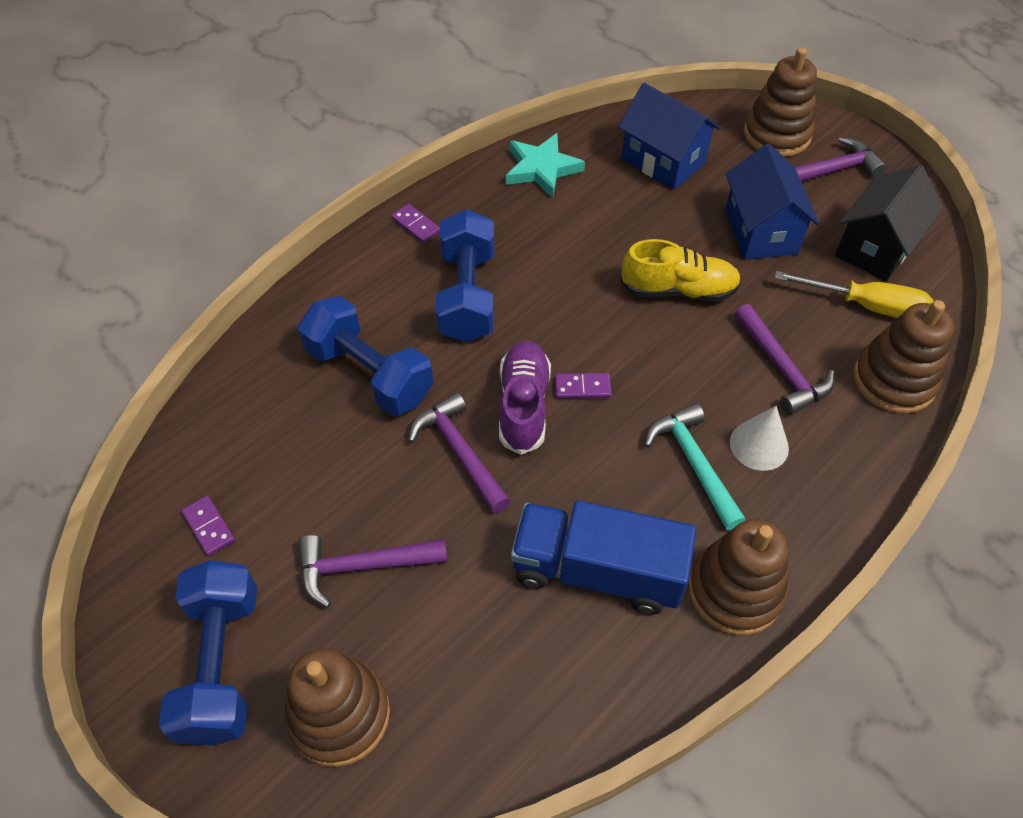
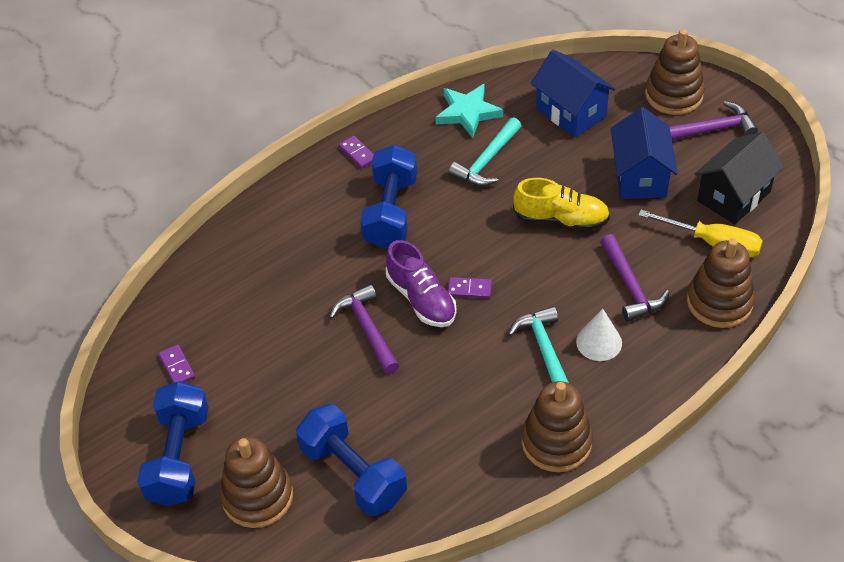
camera: 10 degrees right, 5 degrees down
(362, 566) = (285, 403): purple hammer -> none
(369, 374) = (306, 267): blue dumbbell -> blue dumbbell (353, 473)
(523, 405) = (421, 299): purple shoe -> purple shoe turned 135 degrees clockwise
(575, 224) = (487, 161): none -> turquoise hammer
(597, 570) = (456, 420): blue truck -> none

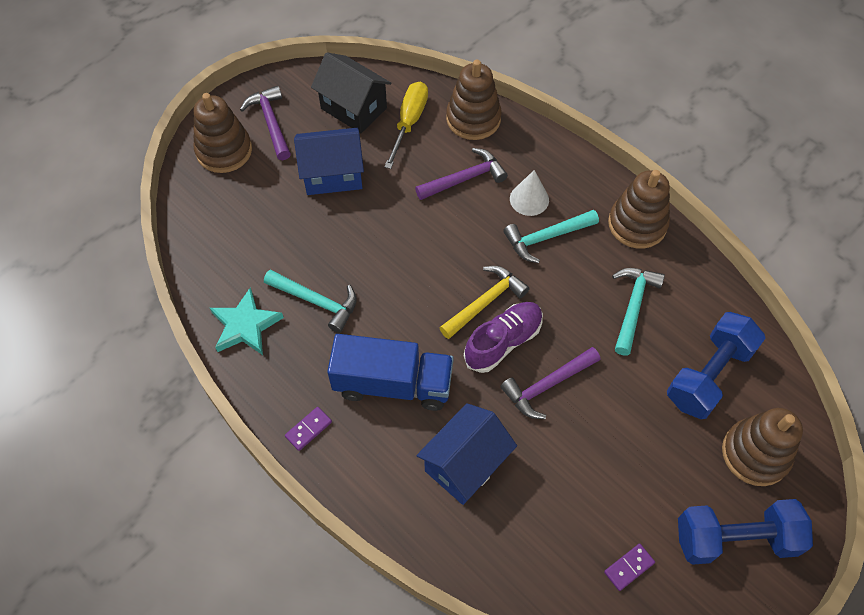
camera: 100 degrees left, 10 degrees up
(391, 212) = (393, 384): blue dumbbell -> blue truck
(447, 418) = (633, 306): none -> turquoise hammer
(469, 289) = (485, 302): purple domino -> yellow hammer
(561, 219) = (391, 234): yellow shoe -> none
(571, 112) = (246, 233): blue house -> blue house (465, 464)

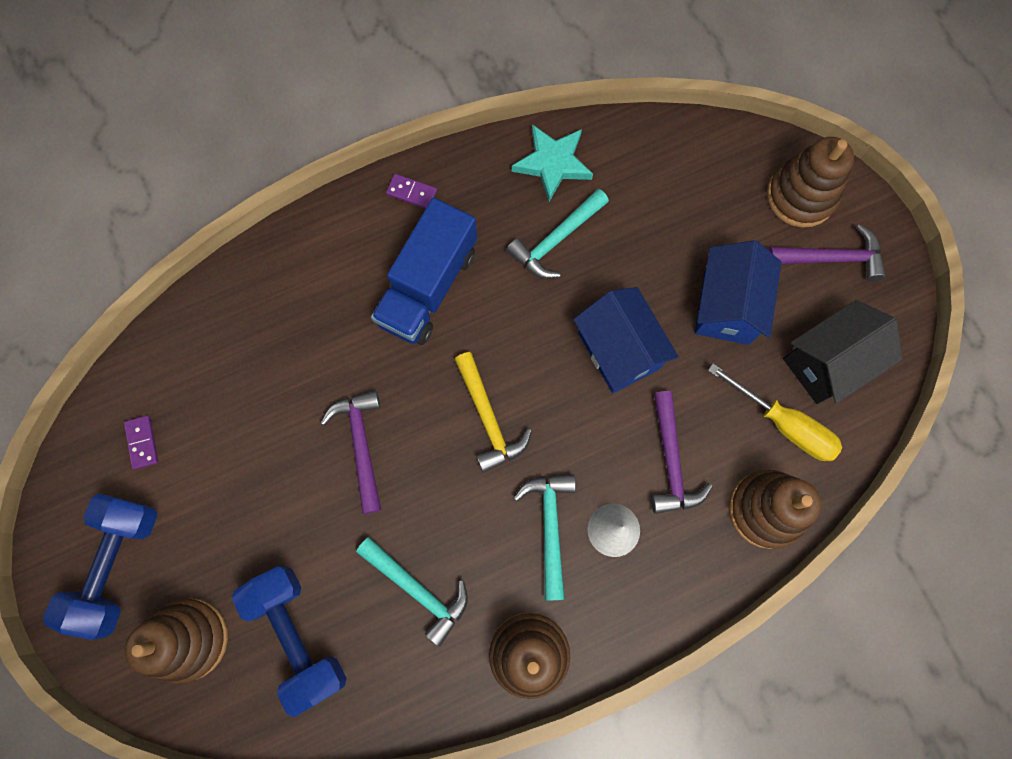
camera: 110 degrees right, 15 degrees up
(308, 429) = (412, 192): purple domino -> purple domino turned 45 degrees counterclockwise
(465, 464) = (312, 327): blue house -> blue house (619, 350)
(503, 342) = (431, 418): purple shoe -> none

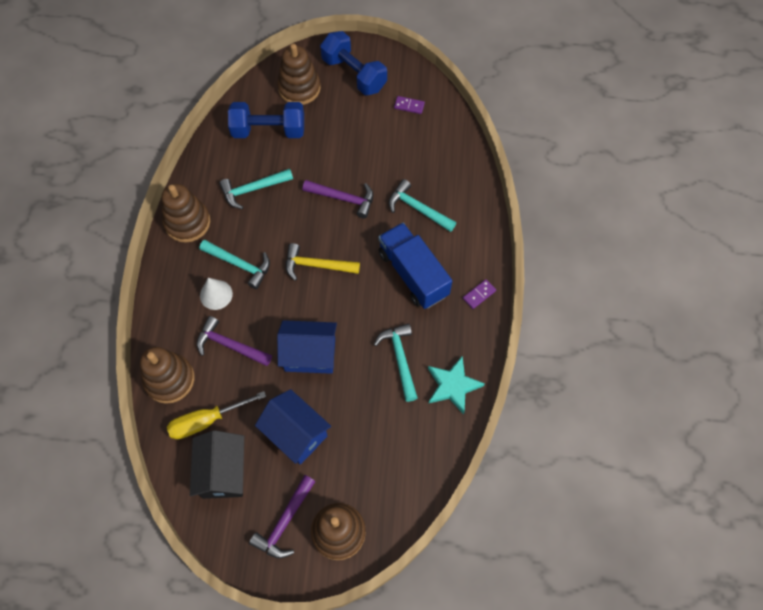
camera: 120 degrees right, 10 degrees down
(322, 333) = (417, 209): none -> turquoise hammer

